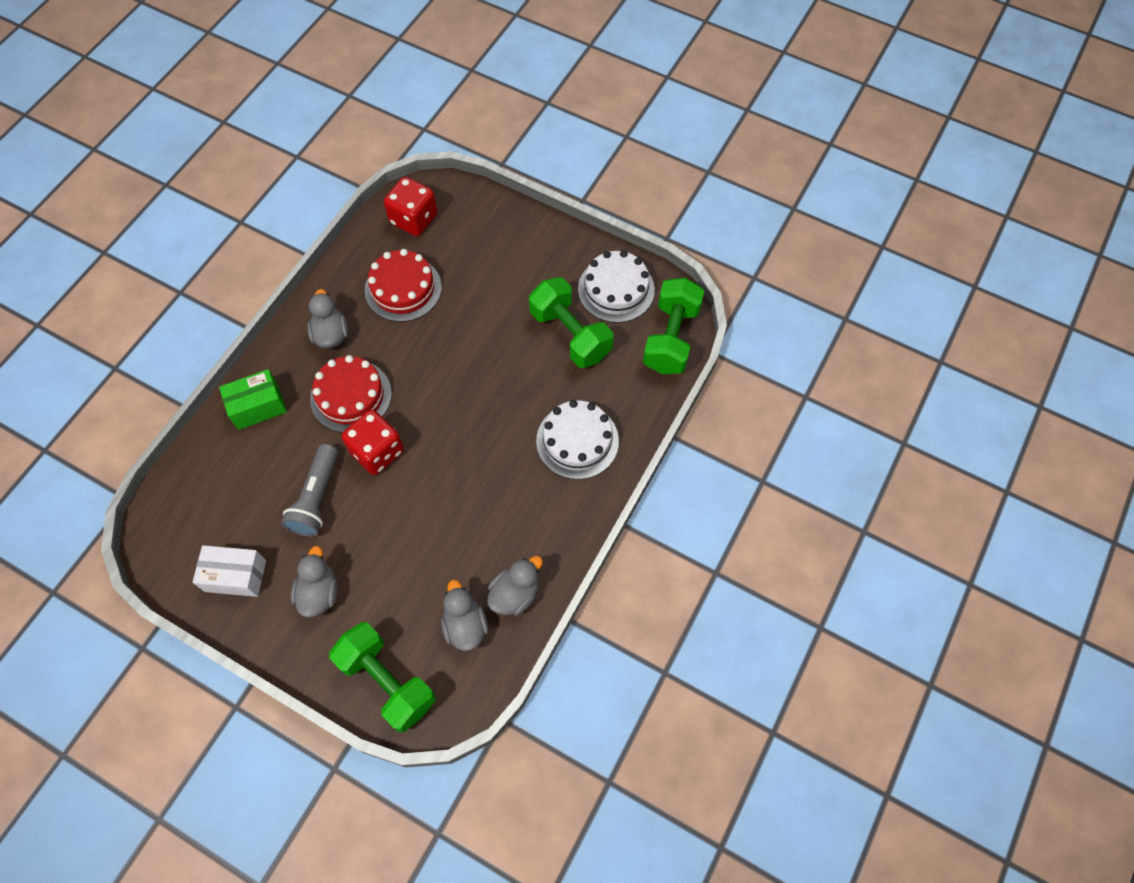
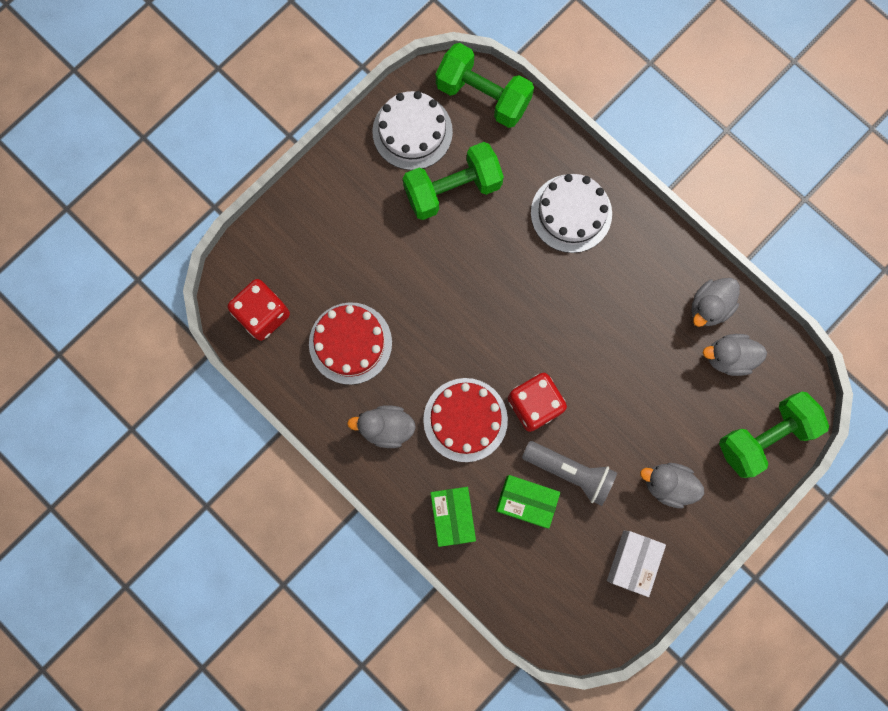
camera: 75 degrees left, 15 degrees up
(281, 465) = (526, 501): none -> green box
(515, 594) = (709, 307): grey duck -> grey duck turned 105 degrees counterclockwise

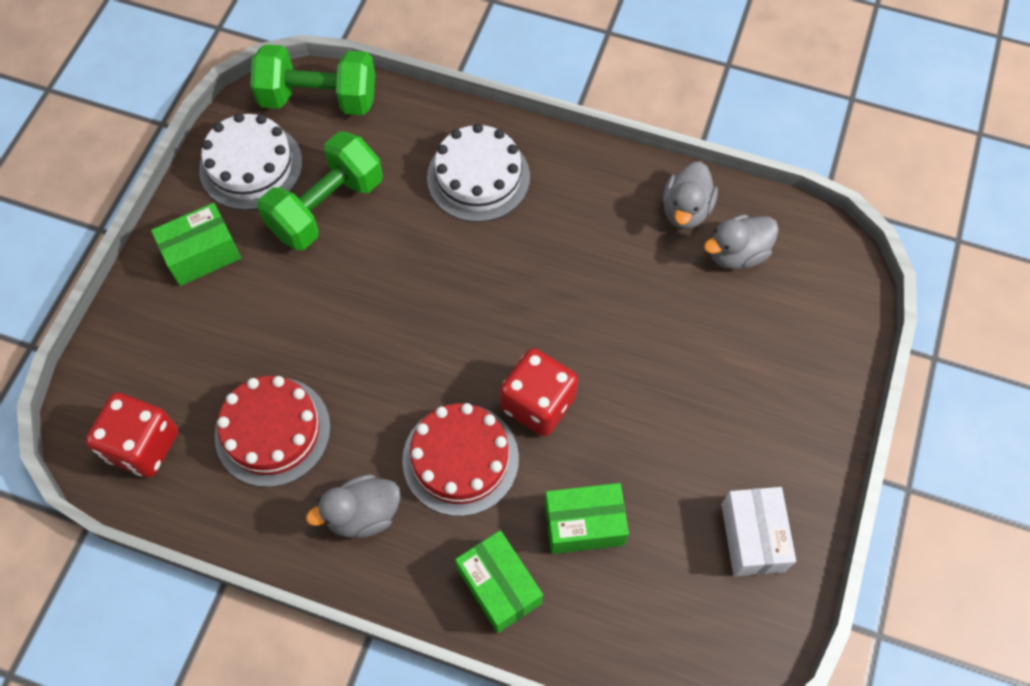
camera: 25 degrees left, 15 degrees down
(352, 189) = (202, 254): none -> green box
(570, 472) = (621, 463): grey flashlight -> none
(667, 484) = (745, 425): grey duck -> none
(764, 436) = (825, 321): green dumbbell -> none

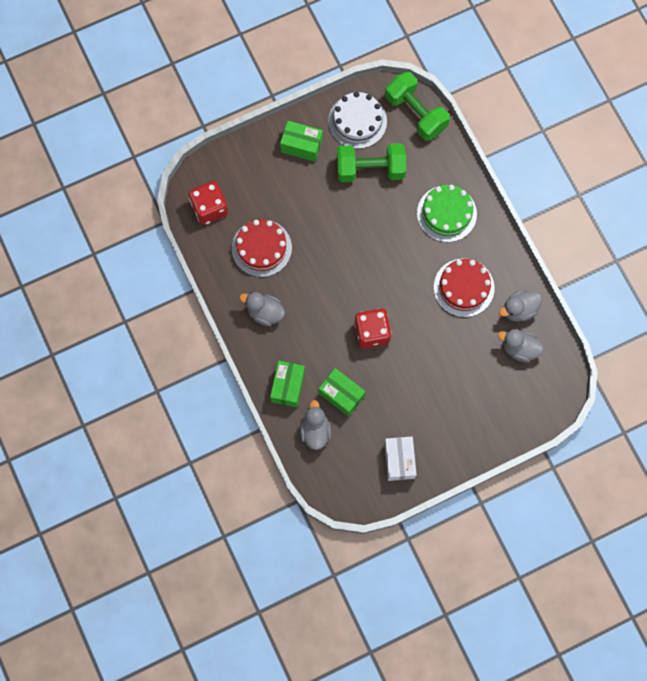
camera: 45 degrees right, 10 degrees up
(460, 459) = (320, 326): red cake -> red cake (463, 287)
(478, 177) = (446, 213): white cake -> green cake
(601, 611) = (315, 431): none -> grey duck
(752, 537) = (399, 460): white box -> white box turned 45 degrees counterclockwise

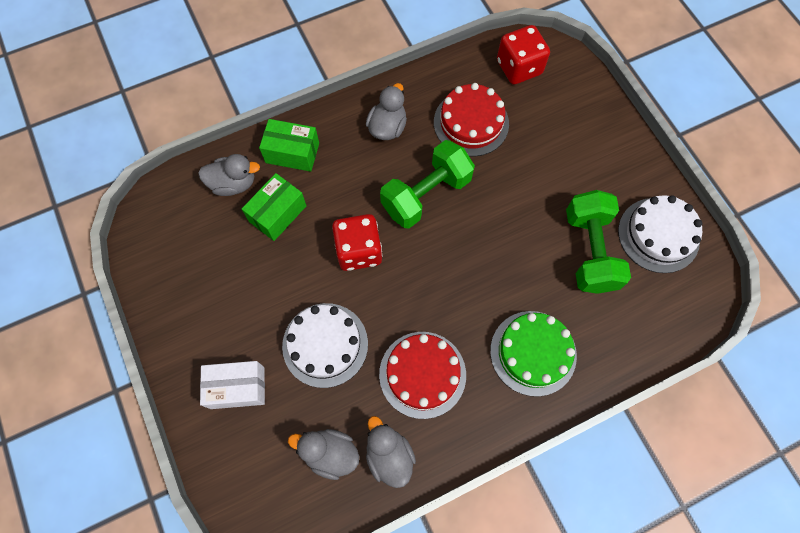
camera: 90 degrees right, 5 degrees down
(301, 145) = (614, 167): green box -> none
(399, 460) = (184, 283): white box -> white box (237, 387)
(415, 113) = (682, 312): green dumbbell -> green dumbbell (426, 194)
(444, 354) = (325, 344): none -> white cake
(519, 348) = (330, 453): grey duck -> grey duck turned 90 degrees counterclockwise

